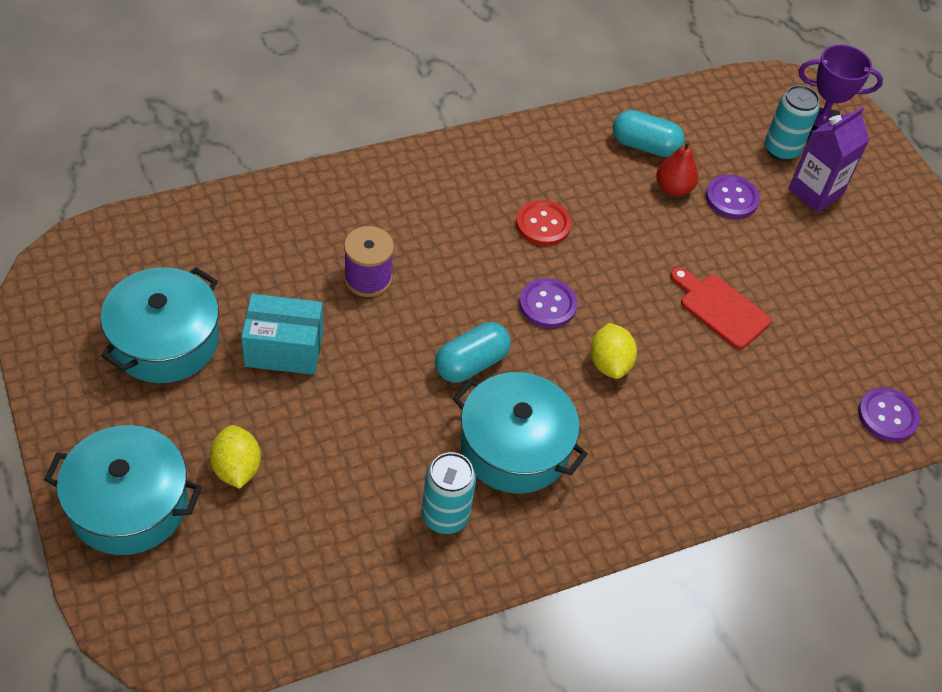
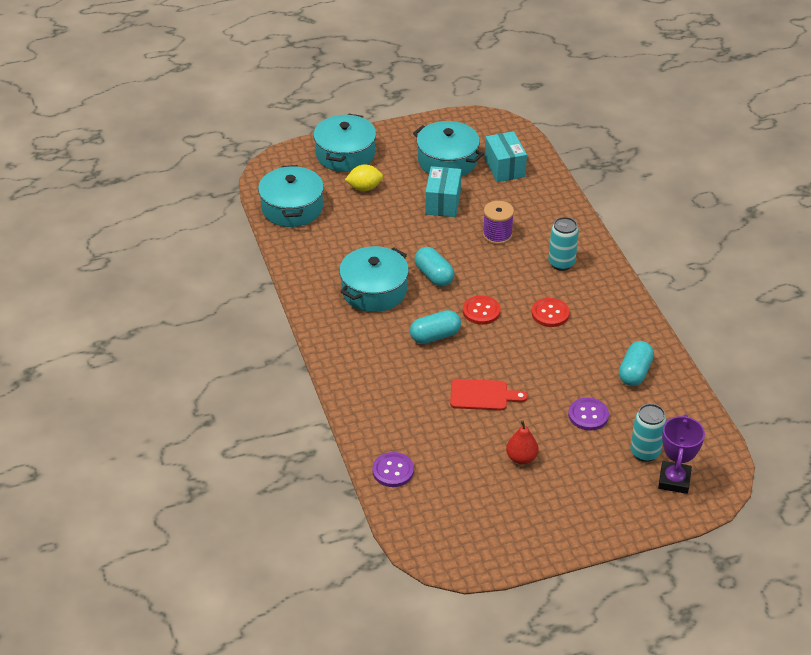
camera: 100 degrees right, 10 degrees down
(192, 261) = (504, 168): none -> turquoise box
(293, 589) = (292, 208): none -> turquoise pot
(445, 516) = (330, 261): turquoise can -> turquoise can (561, 263)
(547, 304) = (481, 311): purple button -> red button
(609, 363) = (435, 336): yellow lemon -> turquoise capsule
(673, 188) = (593, 383): red pear -> red pear (521, 458)
(720, 308) = (482, 395): red cutting board -> red cutting board turned 45 degrees clockwise
(815, 192) = (601, 466): purple carton -> none

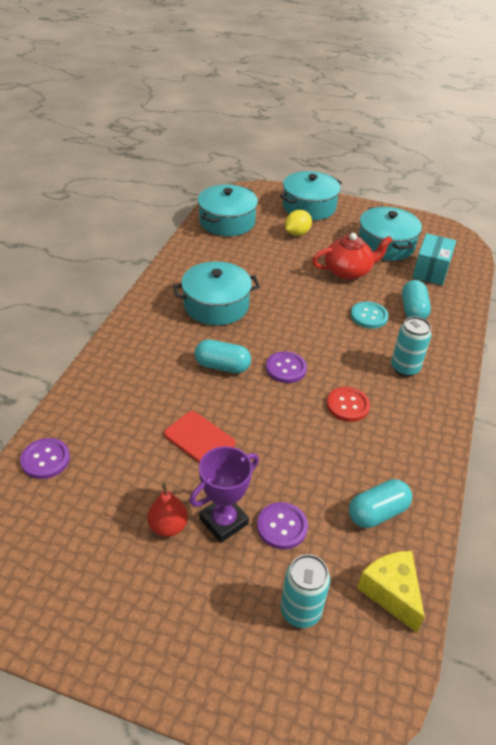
camera: 35 degrees right, 0 degrees up
(364, 188) = (297, 233): yellow lemon -> yellow lemon turned 75 degrees counterclockwise
(434, 275) = (278, 319): turquoise capsule -> turquoise capsule (413, 310)
(443, 203) = (348, 271): turquoise box -> red teapot
(481, 311) = (286, 368): red button -> purple button
(497, 235) = (369, 316): purple spool -> turquoise button
(674, 480) = (301, 671): purple trophy -> purple trophy (224, 521)
(683, 412) = (391, 593): none -> yellow cheese

